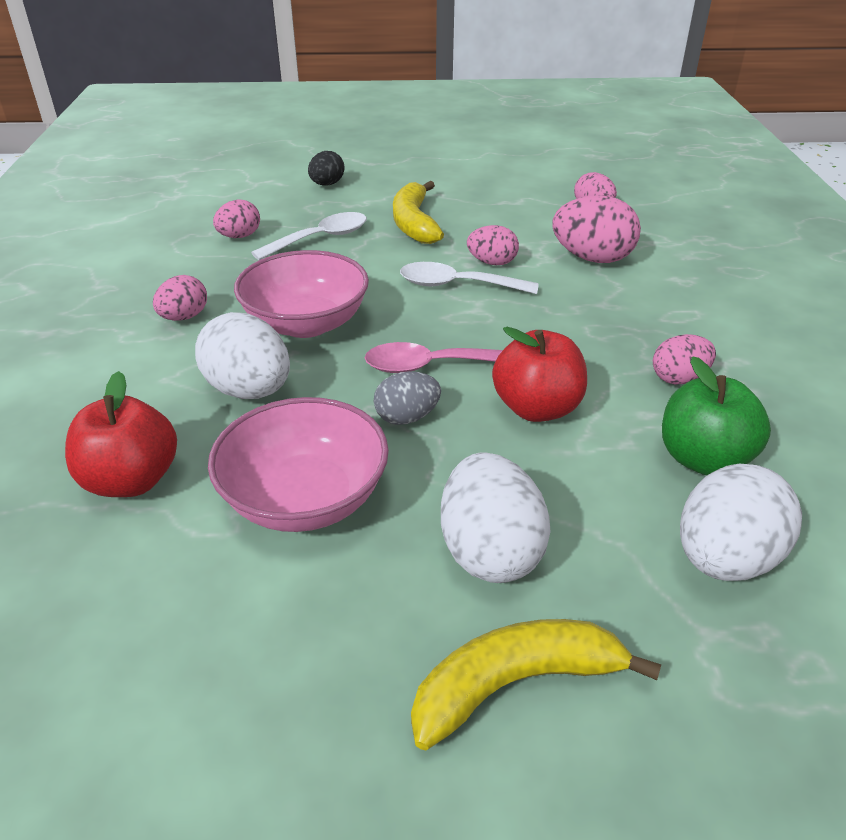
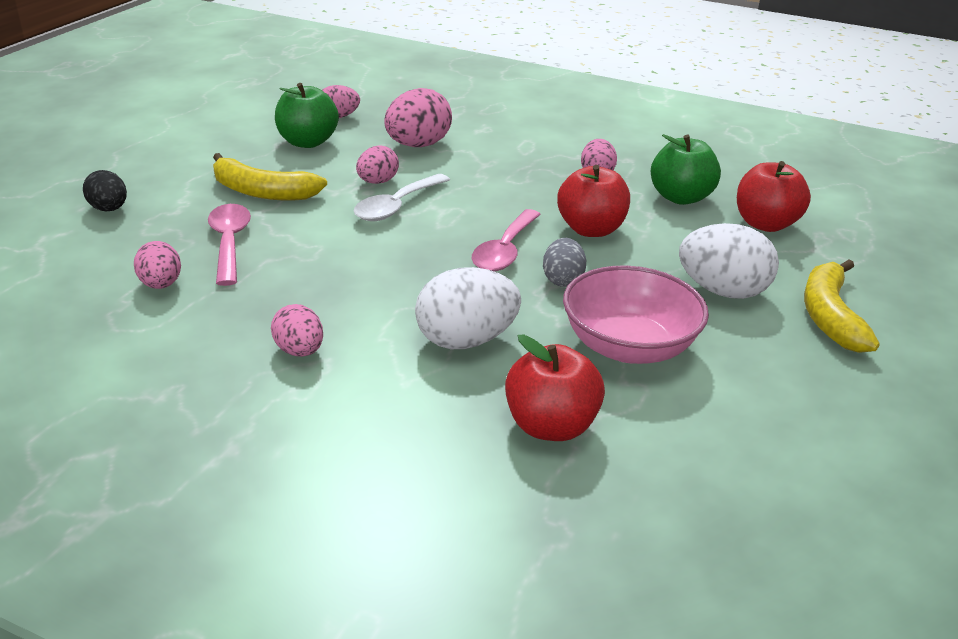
camera: 65 degrees left, 5 degrees down
(306, 323) = (383, 288): pink bowl -> none
(320, 238) = (229, 243): white spoon -> pink spoon
(524, 211) = (307, 142): none -> green apple
(724, 558) = (765, 224): white egg -> red apple

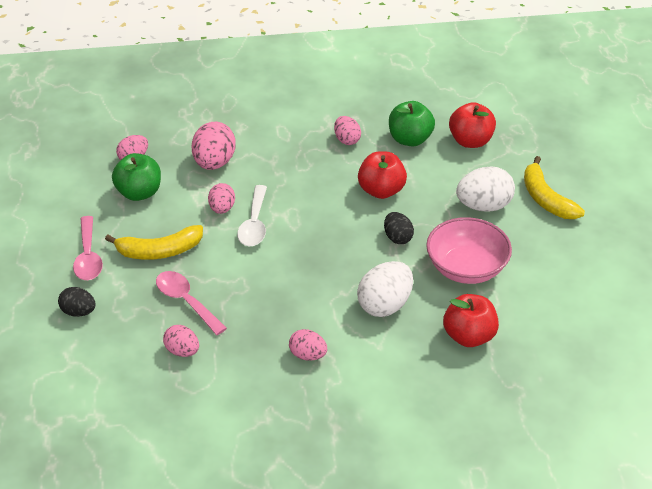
camera: 30 degrees left, 10 degrees up
(505, 251) = (349, 230): pink spoon -> pink spoon (88, 257)
(562, 280) = (397, 237): grey egg -> black egg

